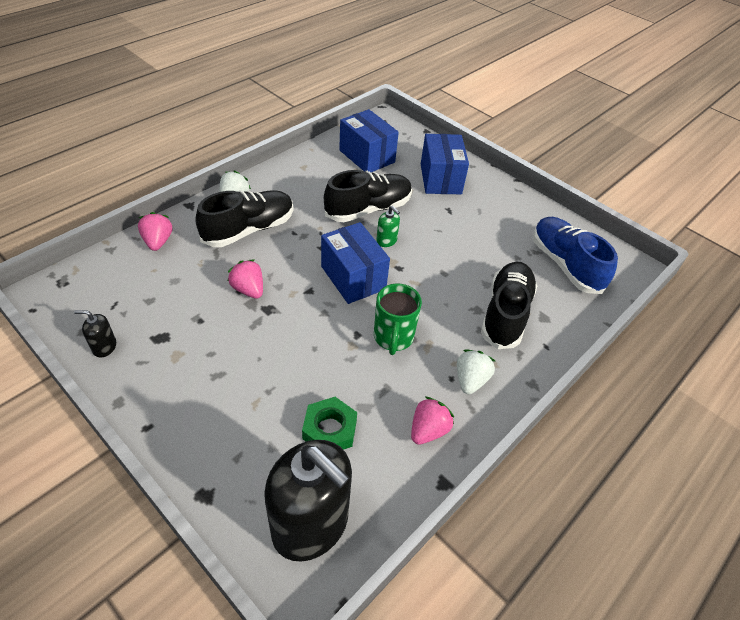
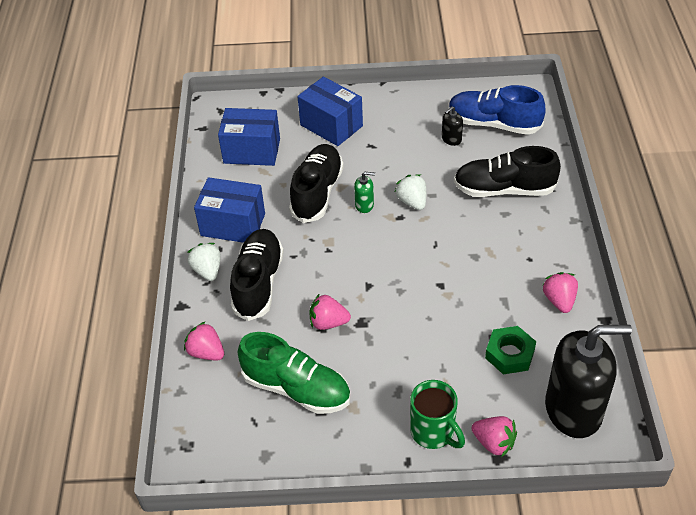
camera: 40 degrees left, 0 degrees up
(104, 347) = (297, 450): black soap dispenser -> black soap dispenser (451, 139)
(166, 310) = (296, 388): none -> green shoe
(217, 480) = (494, 443): none -> pink strawberry
(353, 277) = (382, 251): blue box -> blue box (233, 225)
(393, 338) = (464, 266): green mug -> green mug (433, 432)
(470, 380) = (541, 250): white strawberry -> white strawberry (412, 202)
(505, 314) = (504, 189): black shoe -> black shoe turned 60 degrees counterclockwise

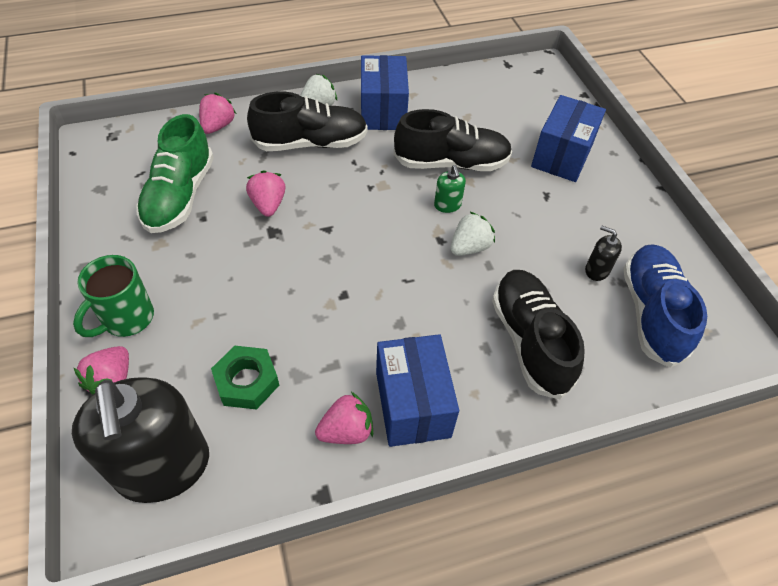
camera: 70 degrees right, 5 degrees up
(252, 151) = (491, 103): blue box -> blue box (412, 404)

